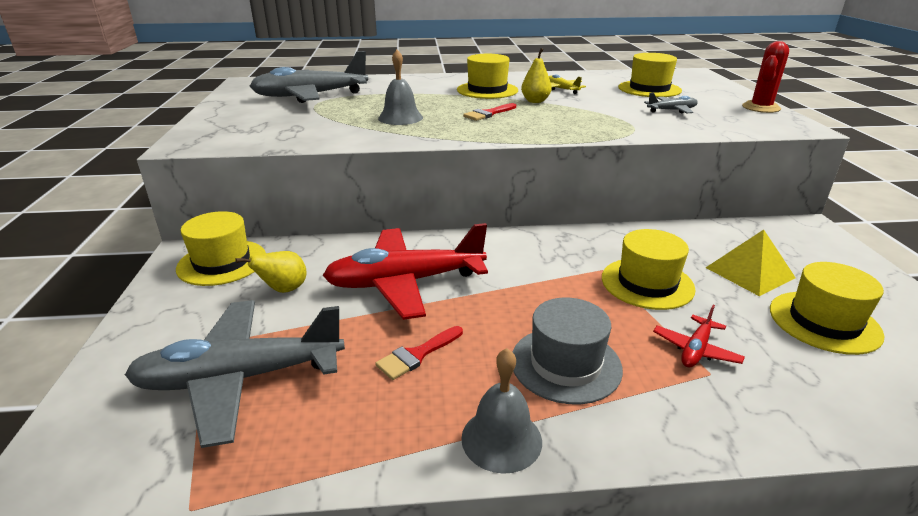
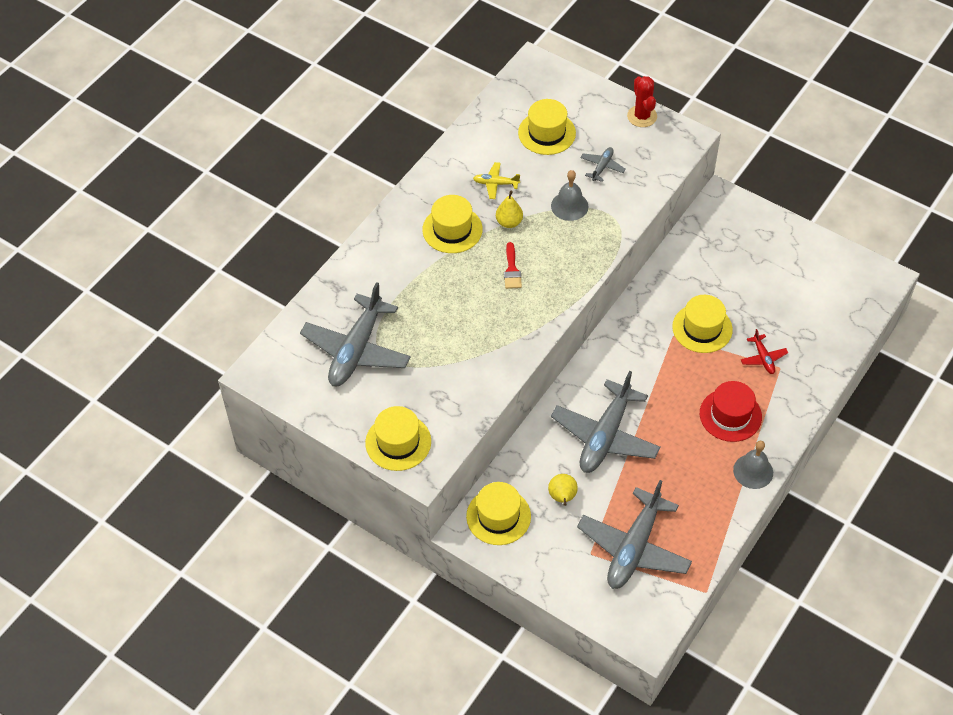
camera: 50 degrees left, 25 degrees up
(400, 118) = (472, 324): grey bell -> grey bell (569, 206)
(405, 282) = (605, 436): red plane -> grey plane
(417, 355) = (675, 468): red brush -> none
(565, 364) = (730, 415): grey hat -> red hat
(749, 272) = (732, 275): yellow pyramid -> none
(824, 322) = (789, 289): yellow hat -> yellow hat (398, 442)

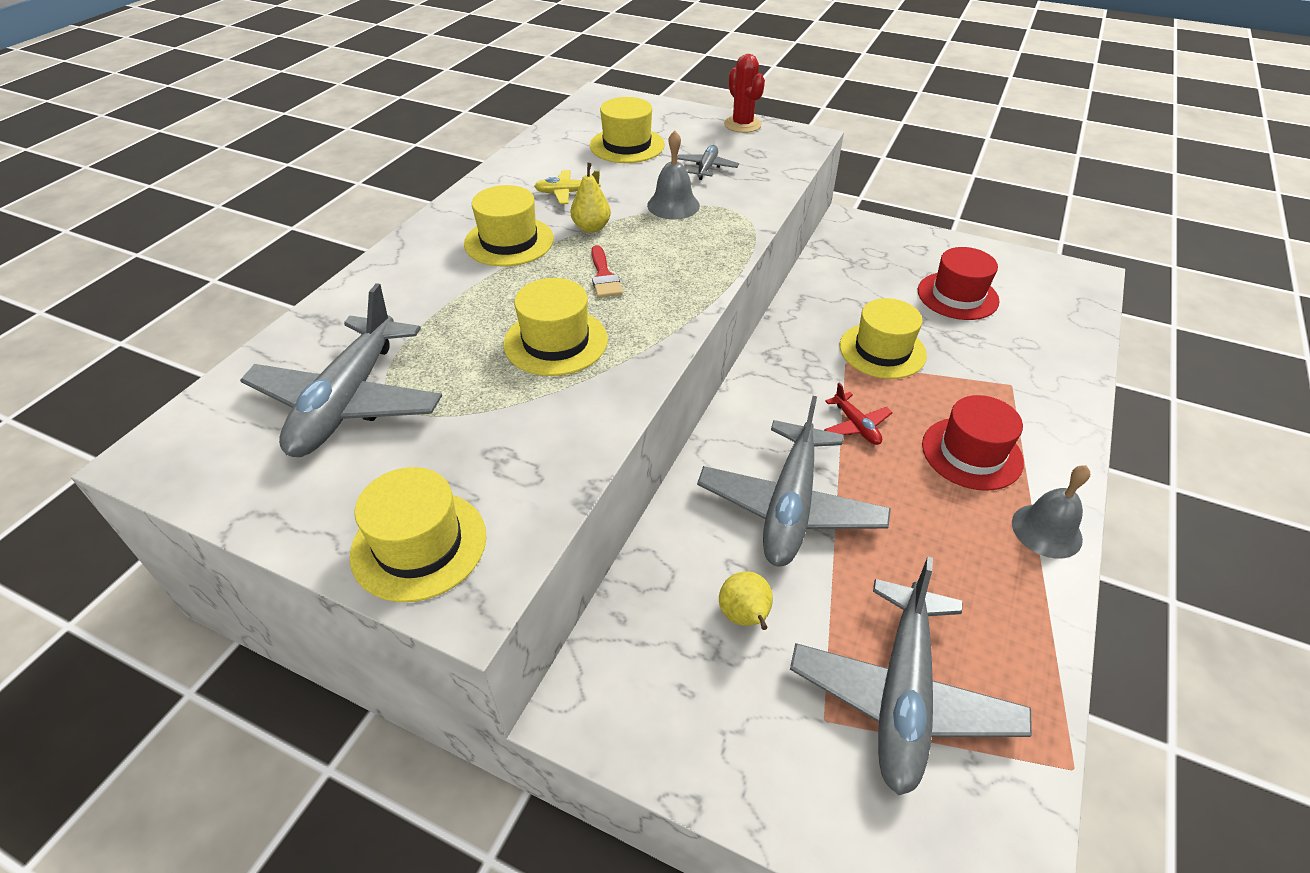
camera: 10 degrees left, 10 degrees down
(498, 516) = (634, 669): yellow hat -> yellow hat (556, 342)
(763, 358) = (982, 376): red plane -> red plane (856, 425)
(776, 285) = (957, 296): none -> red hat

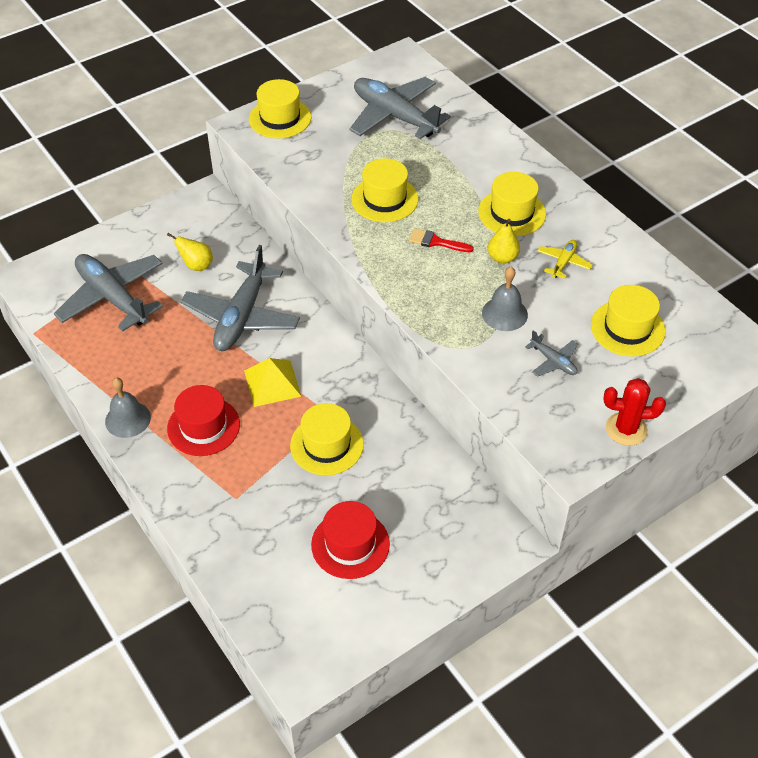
camera: 120 degrees right, 5 degrees up
(790, 506) = (242, 317): grey plane -> grey plane turned 120 degrees counterclockwise
(856, 425) = (272, 383): red plane -> yellow pyramid

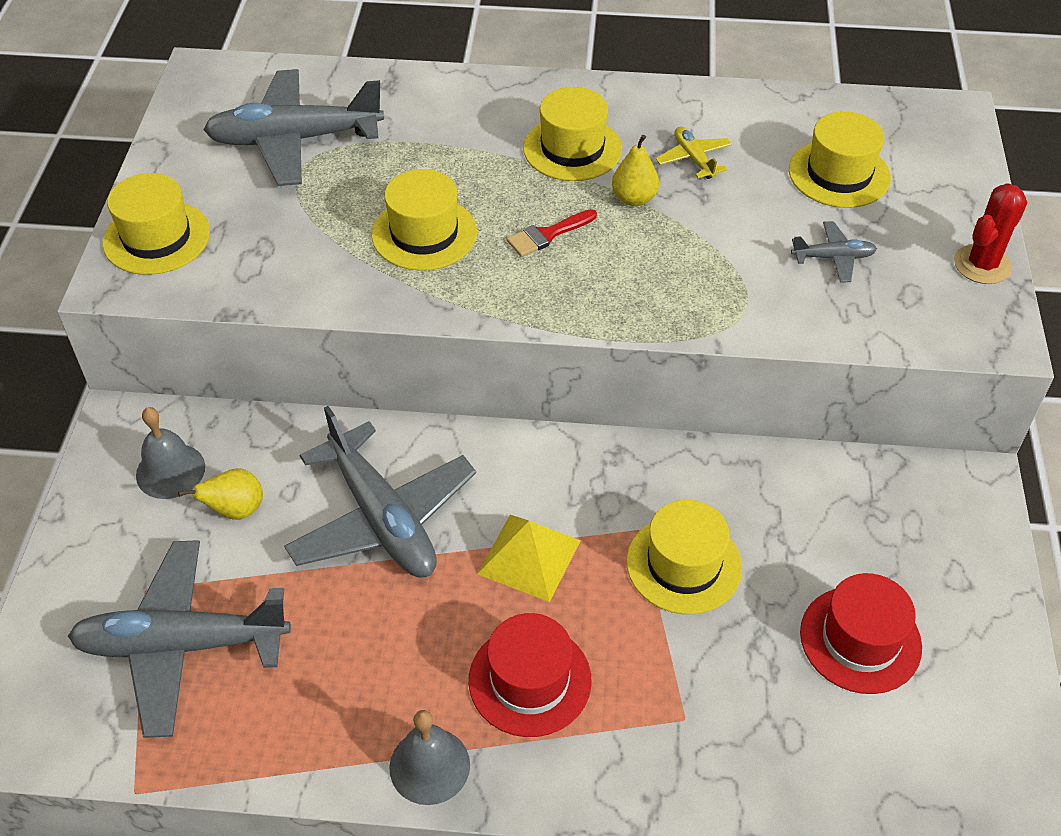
camera: 50 degrees left, 0 degrees up
(504, 313) = (722, 250): grey bell -> grey bell (170, 471)

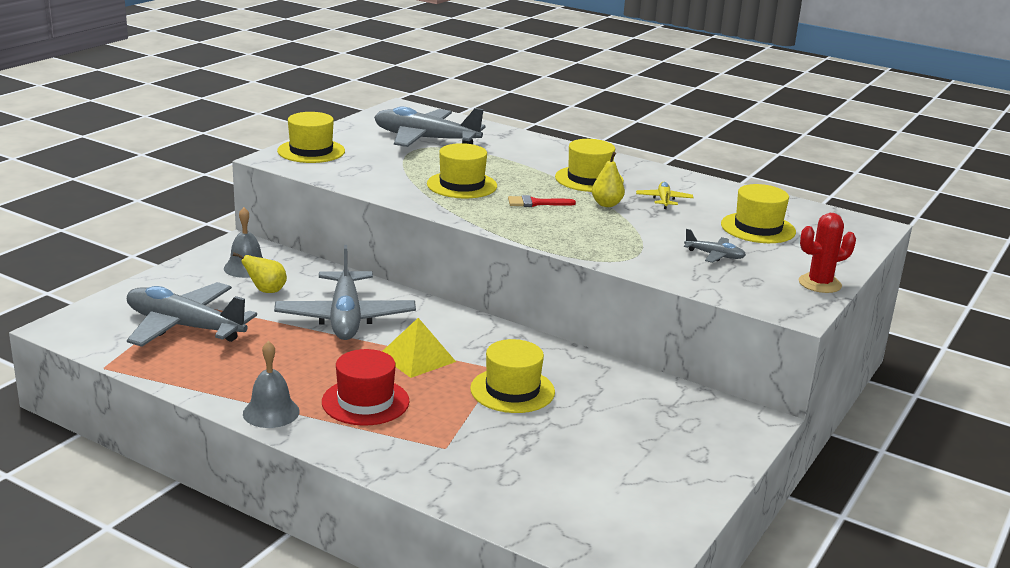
camera: 25 degrees right, 25 degrees down
(860, 639) = (599, 456): red hat -> none

